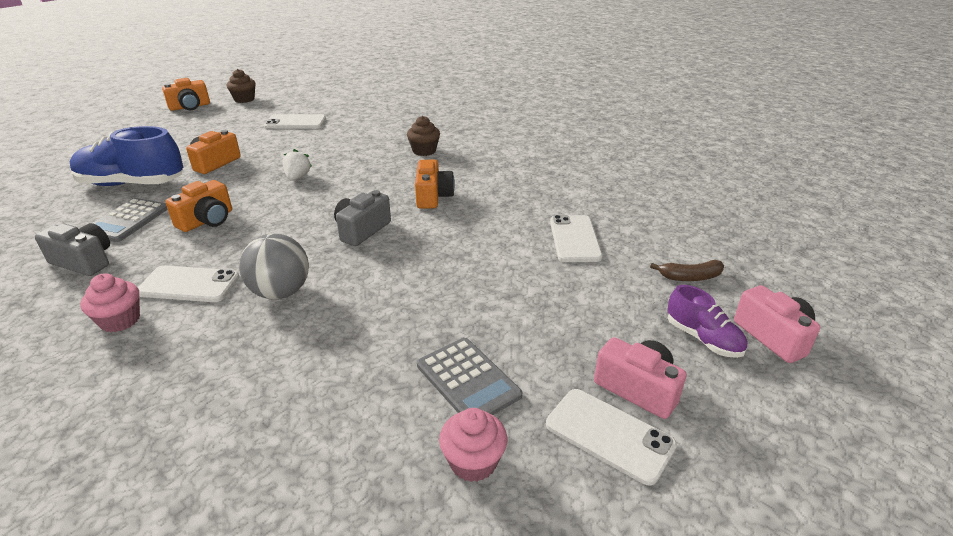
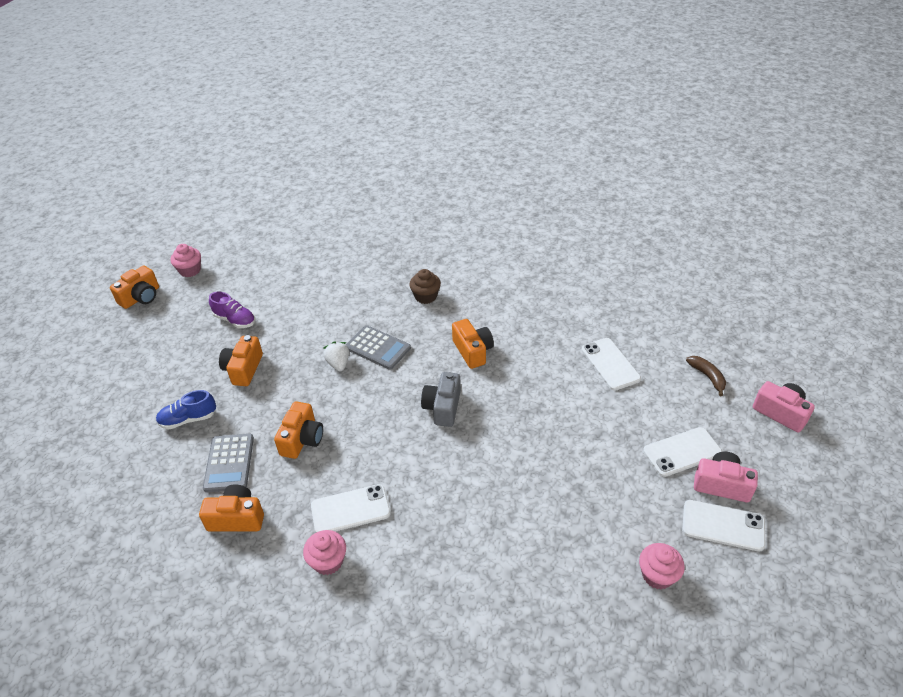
camera: 20 degrees left, 10 degrees up
(84, 261) = (237, 518): grey camera -> orange camera
(132, 184) = (188, 419): blue shoe -> blue shoe, size x0.53
(244, 99) = (190, 270): brown cupcake -> pink cupcake
(281, 292) = (429, 491): grey ball -> none
(295, 122) = (274, 291): white phone -> white phone (682, 452)
(468, 380) = (616, 518): grey calculator -> grey calculator (378, 348)
(690, 277) = (707, 376): brown banana -> brown banana turned 90 degrees counterclockwise
(703, 339) = (740, 430): purple shoe -> purple shoe (235, 320)

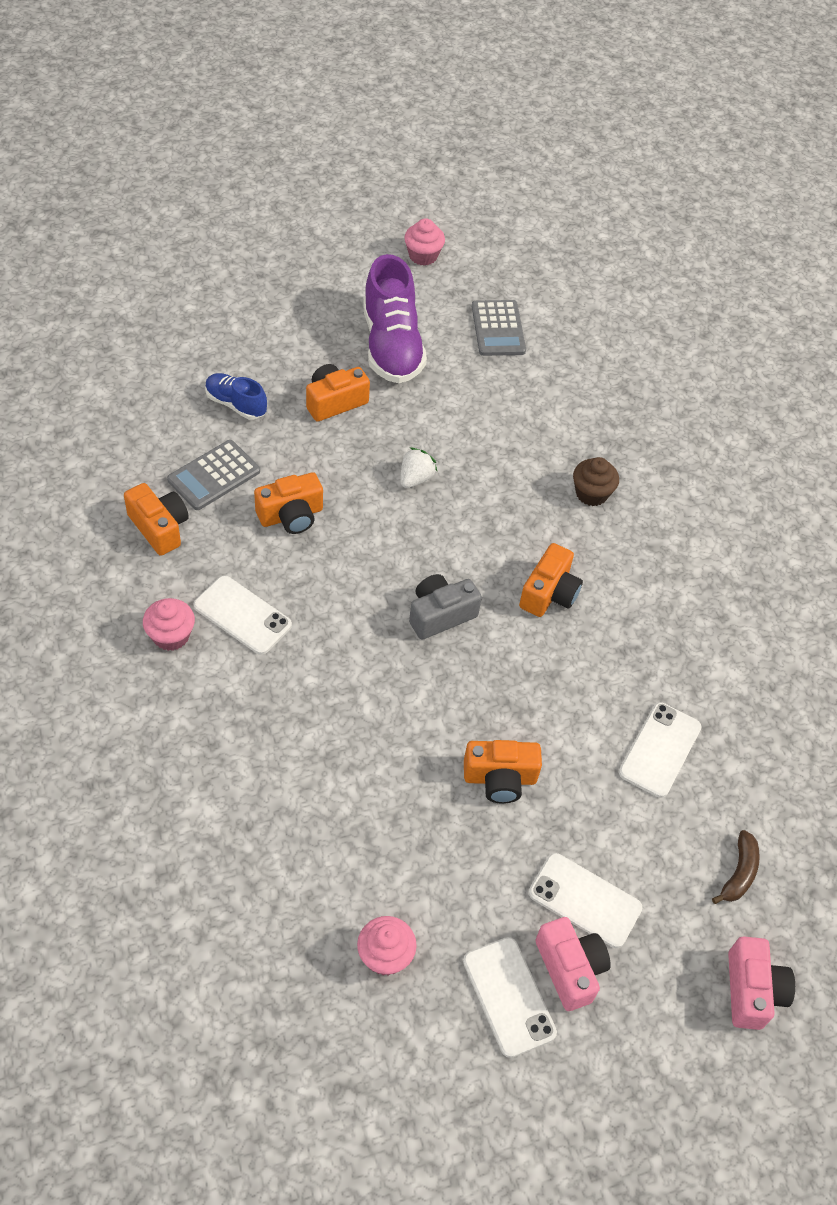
camera: 45 degrees right, 10 degrees up
(141, 297) = (349, 246): orange camera -> orange camera (500, 778)
(235, 320) = (391, 346): purple shoe -> purple shoe, size x1.87
(378, 348) = (470, 499): grey calculator -> grey calculator (498, 329)

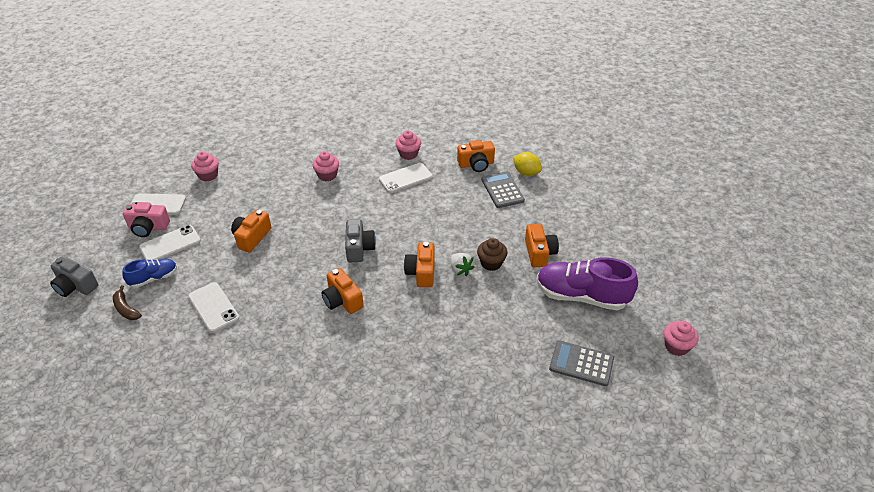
camera: 120 degrees right, 10 degrees down
(154, 456) = (526, 173): none -> yellow lemon
(236, 404) = (553, 211): blue shoe -> blue shoe (154, 278)
(288, 740) = (327, 175): none -> pink cupcake
(291, 515) = (459, 211): orange camera -> orange camera (421, 272)
(591, 493) = (403, 354): brown cupcake -> brown cupcake (491, 263)
(752, 991) = (75, 286): pink camera -> grey camera

